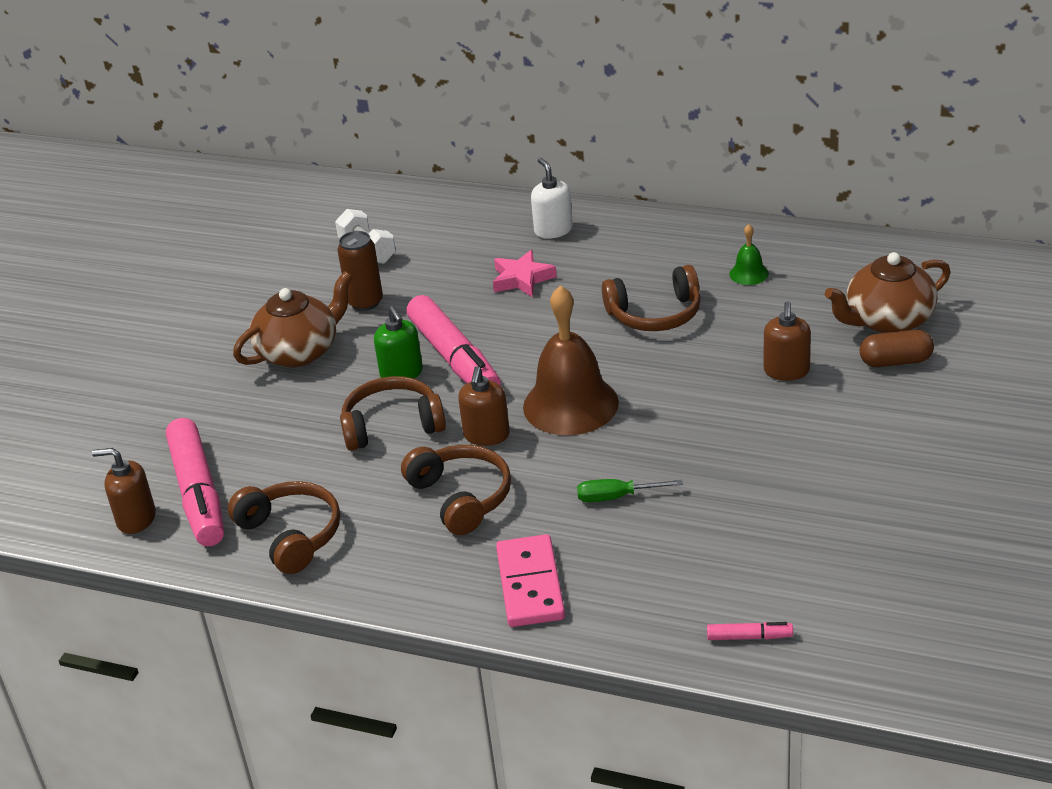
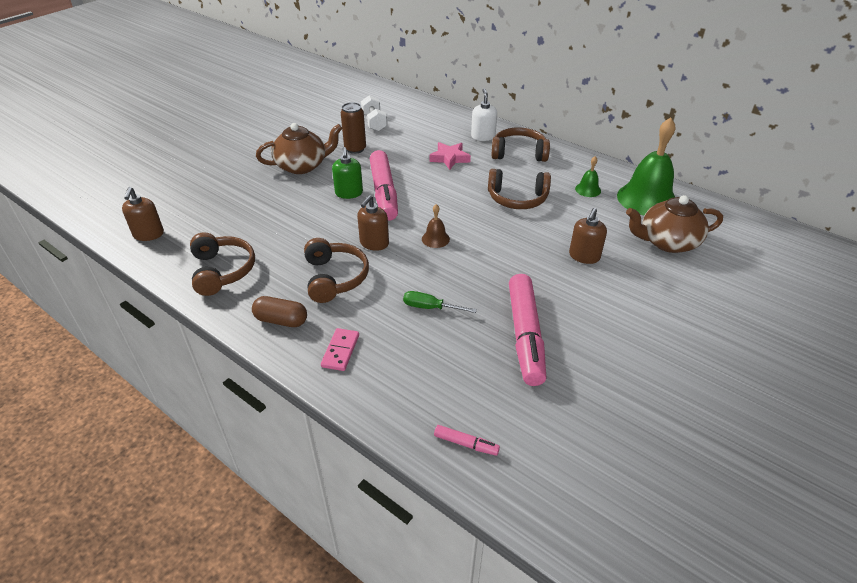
camera: 15 degrees right, 5 degrees up
(136, 519) = (148, 234): brown soap dispenser -> brown soap dispenser turned 120 degrees counterclockwise
(198, 493) = (192, 230): pink marker -> pink marker (525, 335)
(392, 426) = (324, 221): brown headphones -> brown headphones (519, 153)
(530, 585) = (340, 351): pink domino -> pink domino, size x0.62
(570, 404) = (435, 239): brown bell -> brown bell, size x0.44
(836, 266) = (647, 199): none -> green bell
(895, 361) = (662, 270): brown capsule -> brown capsule (281, 320)

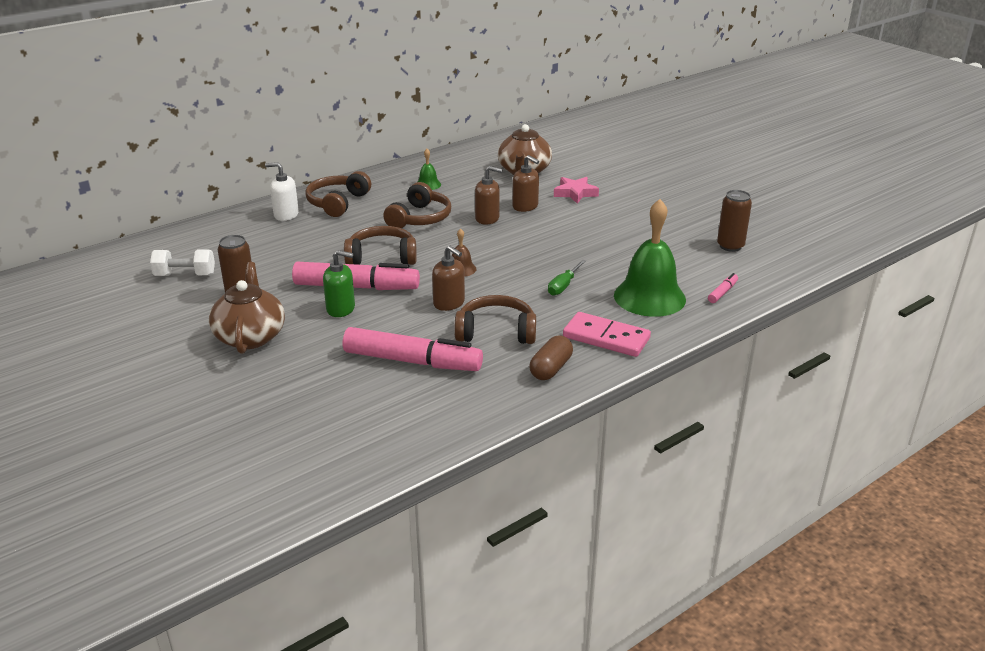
camera: 75 degrees left, 10 degrees down
(148, 234) = (331, 469): brown soap dispenser -> brown soap dispenser (487, 218)
(222, 271) = (447, 406): brown headphones -> brown headphones (382, 257)
(340, 351) = (606, 338): pink domino -> pink domino, size x1.62
(449, 158) = (316, 240): pink star -> pink star (575, 193)
(525, 335) = (614, 249): pink marker -> pink marker (412, 361)
(592, 446) = (730, 246): none -> brown can
(647, 199) = (460, 165): green bell -> green bell (649, 297)

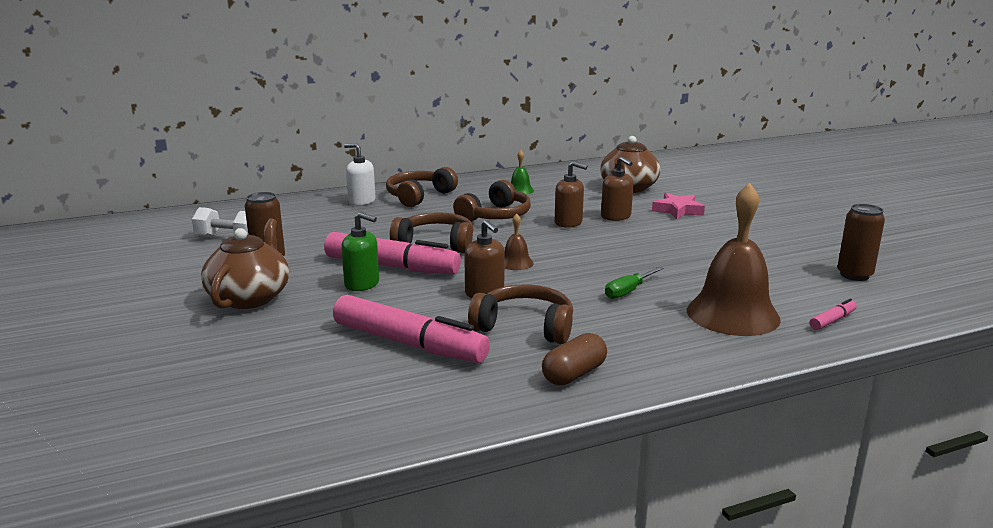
camera: 15 degrees right, 10 degrees down
(606, 338) = (660, 350): pink domino -> none
(649, 297) = (733, 314): green bell -> brown bell

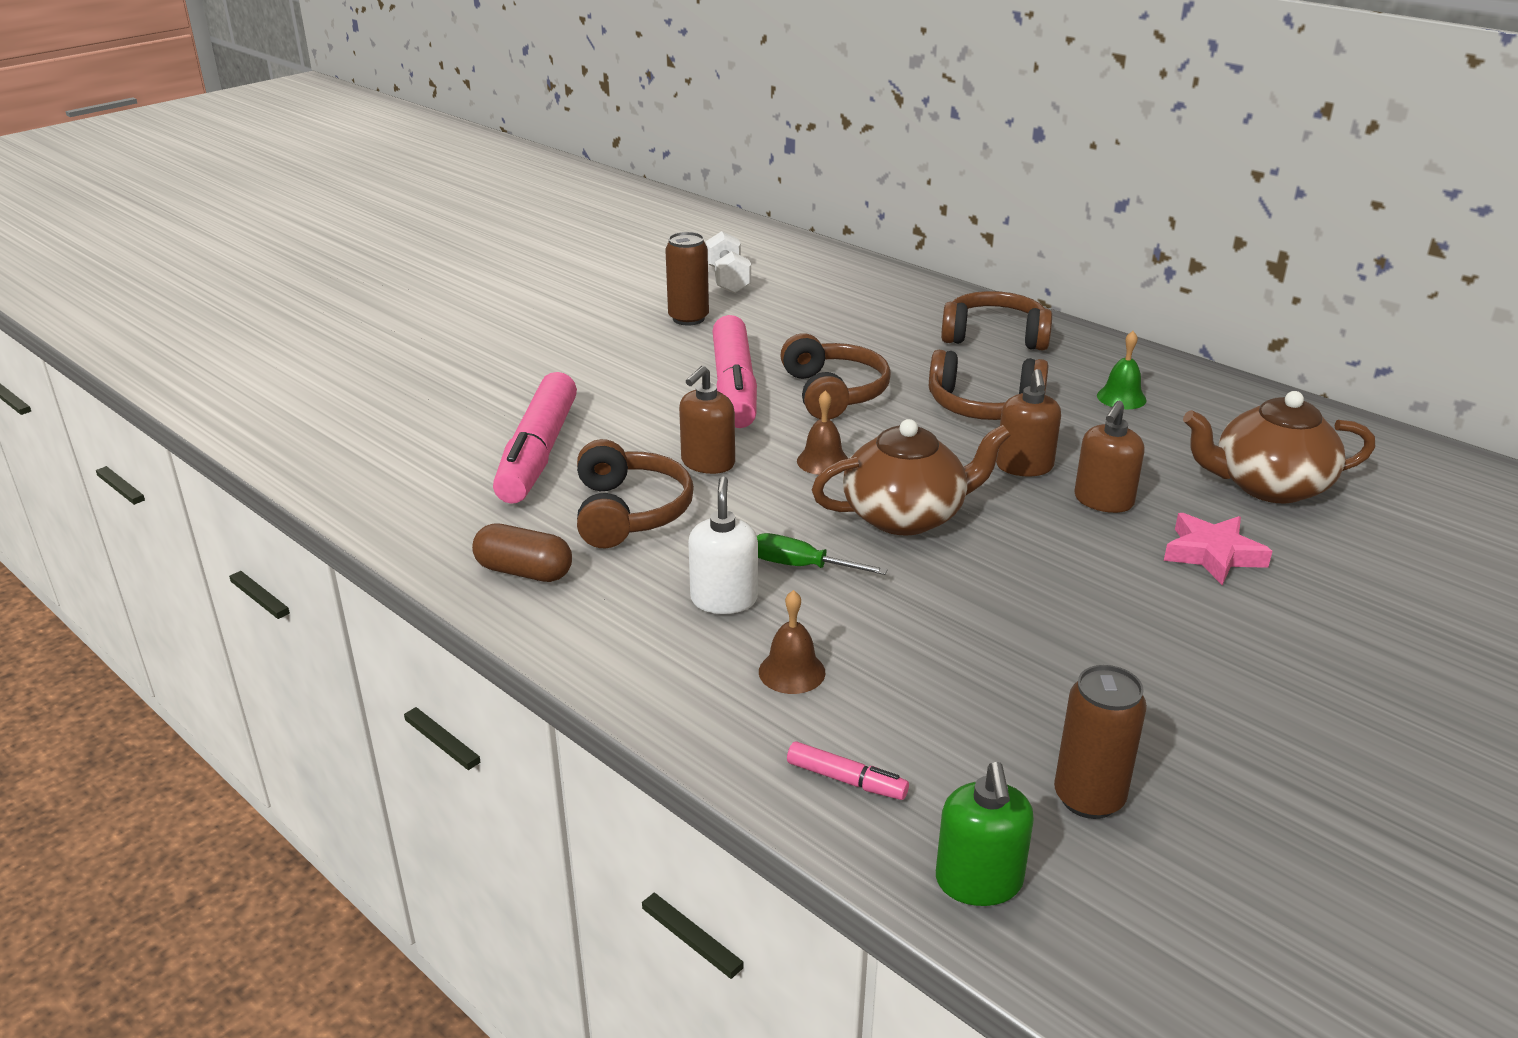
camera: 65 degrees right, 10 degrees up
(250, 297) = (589, 340): brown teapot -> brown teapot (906, 516)
(361, 201) = (929, 308): white soap dispenser -> white soap dispenser (724, 599)
(362, 284) = (669, 385): green soap dispenser -> green soap dispenser (979, 882)
(733, 314) = (792, 672): brown bell -> brown bell, size x0.44

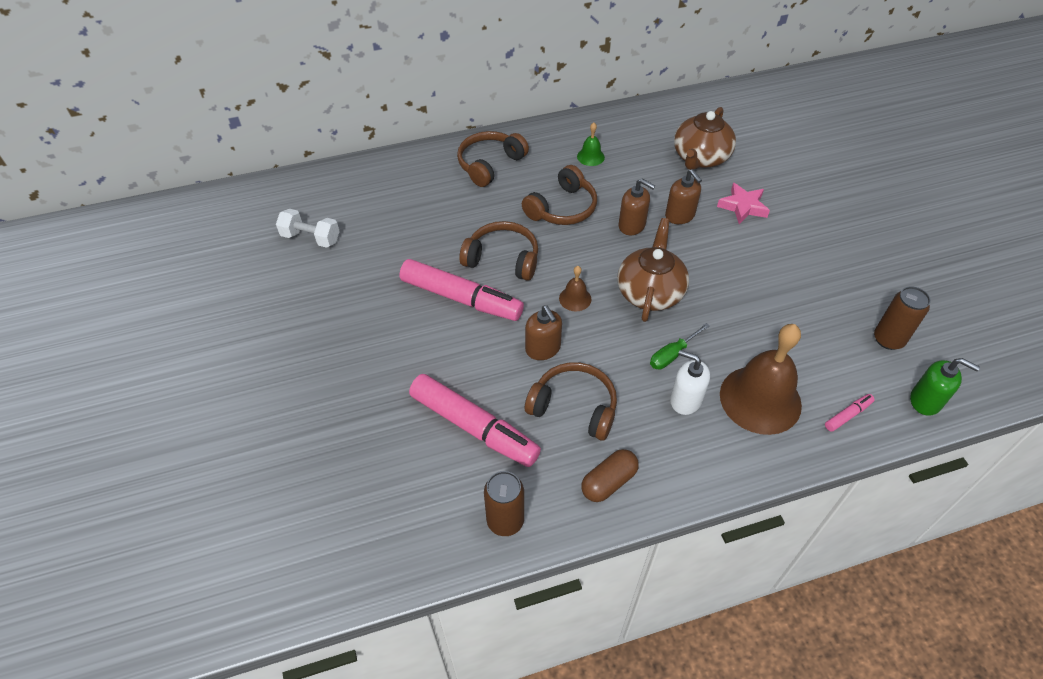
camera: 60 degrees left, 20 degrees up
(688, 318) = (350, 281): brown can -> brown can (505, 521)
(792, 672) = (760, 399): brown bell -> brown bell, size x2.25

